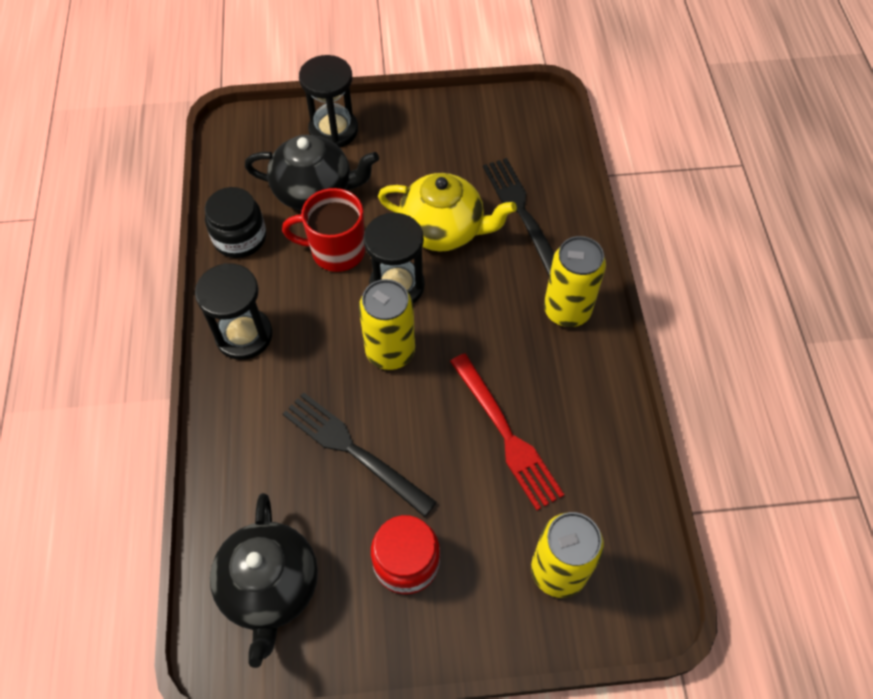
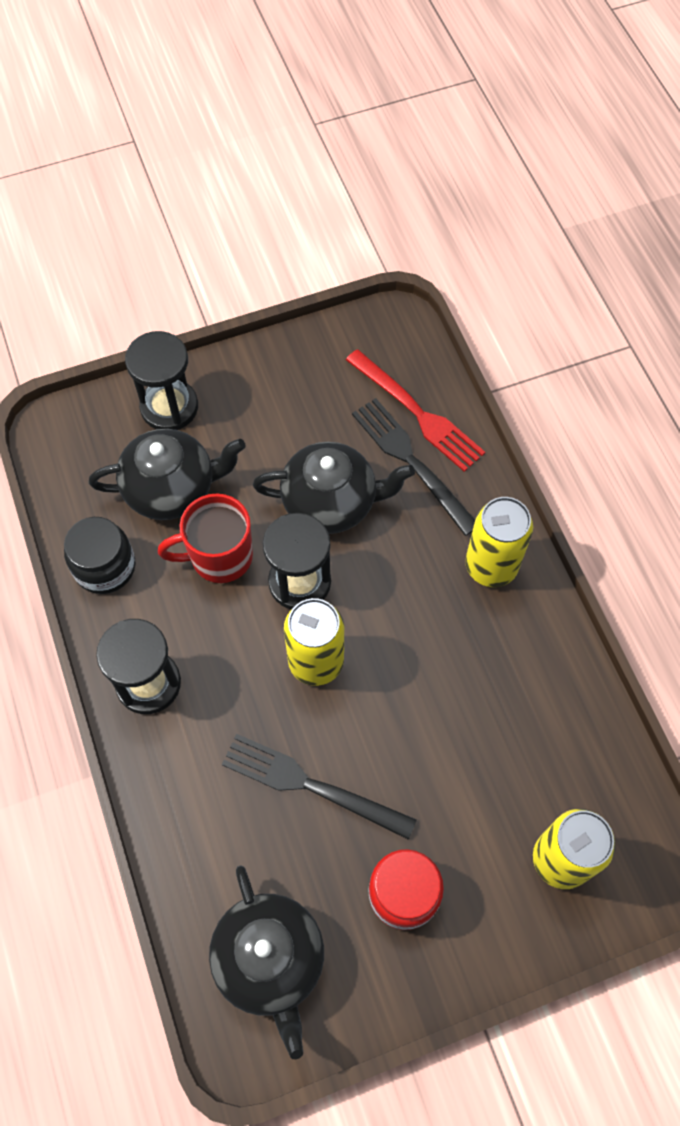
camera: 15 degrees left, 5 degrees up
(443, 230) = (331, 502): yellow teapot -> black teapot
(506, 435) = (466, 725): red fork -> red fork (417, 413)

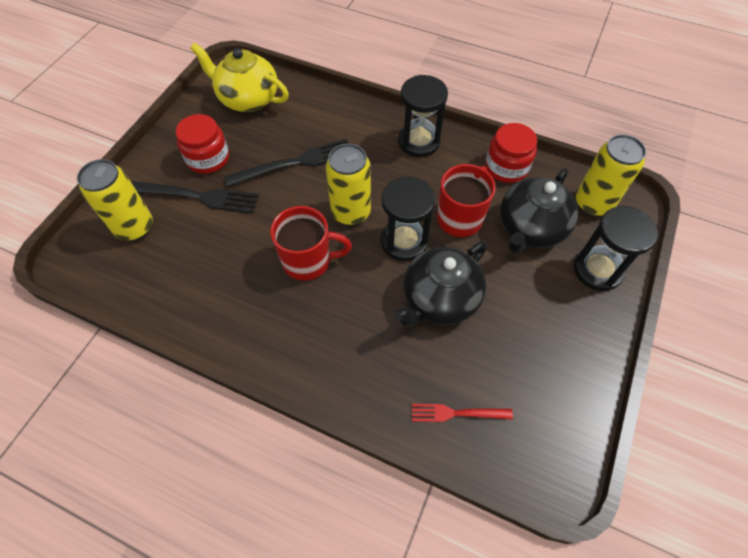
camera: 135 degrees right, 5 degrees down
(105, 567) = (506, 167): black jar -> red jar
(270, 960) = (248, 99): black teapot -> yellow teapot
(410, 645) = (308, 261): none -> red mug
(411, 461) = (422, 372): black fork -> black fork (197, 196)
(417, 413) = (456, 413): red fork -> red fork, size x0.60
(491, 566) = (303, 347): yellow can -> yellow can (593, 203)

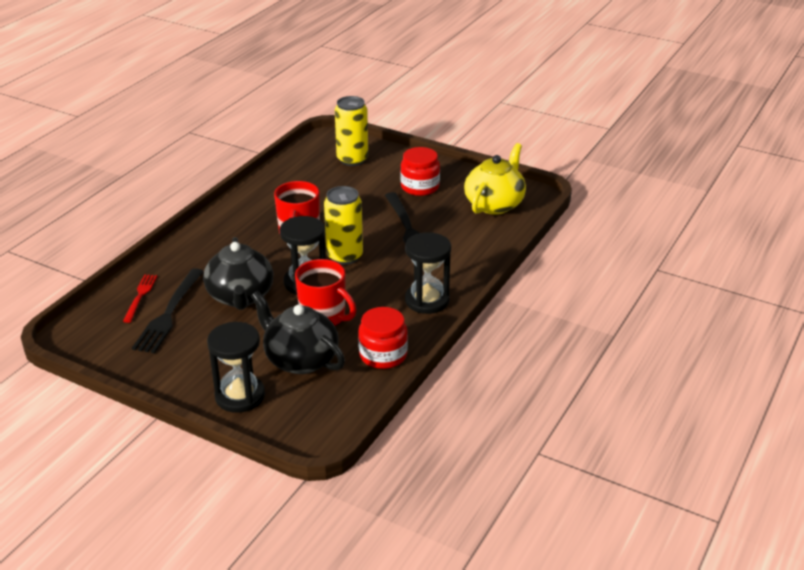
camera: 95 degrees right, 25 degrees down
(197, 196) = (378, 183): black fork -> black fork (169, 313)
(439, 299) = (240, 297): black teapot -> black teapot turned 150 degrees counterclockwise
(593, 203) = (321, 410): yellow can -> none

